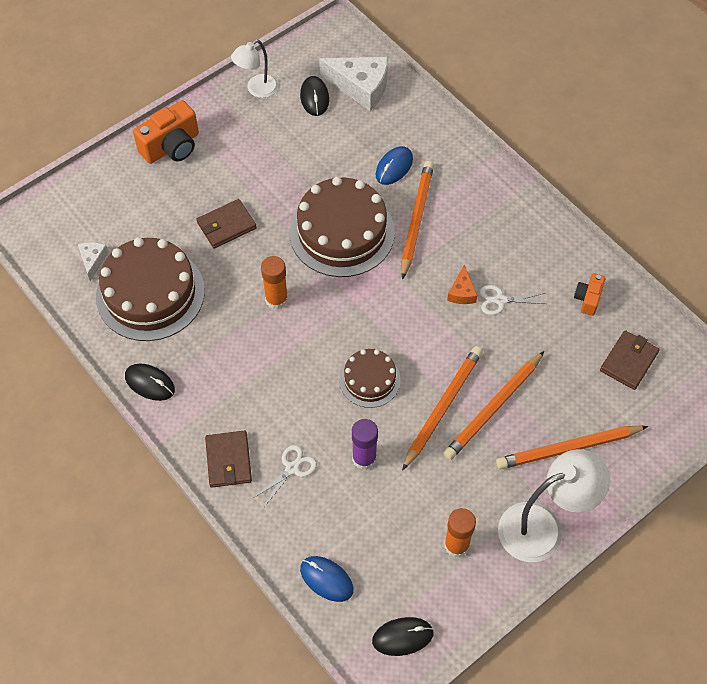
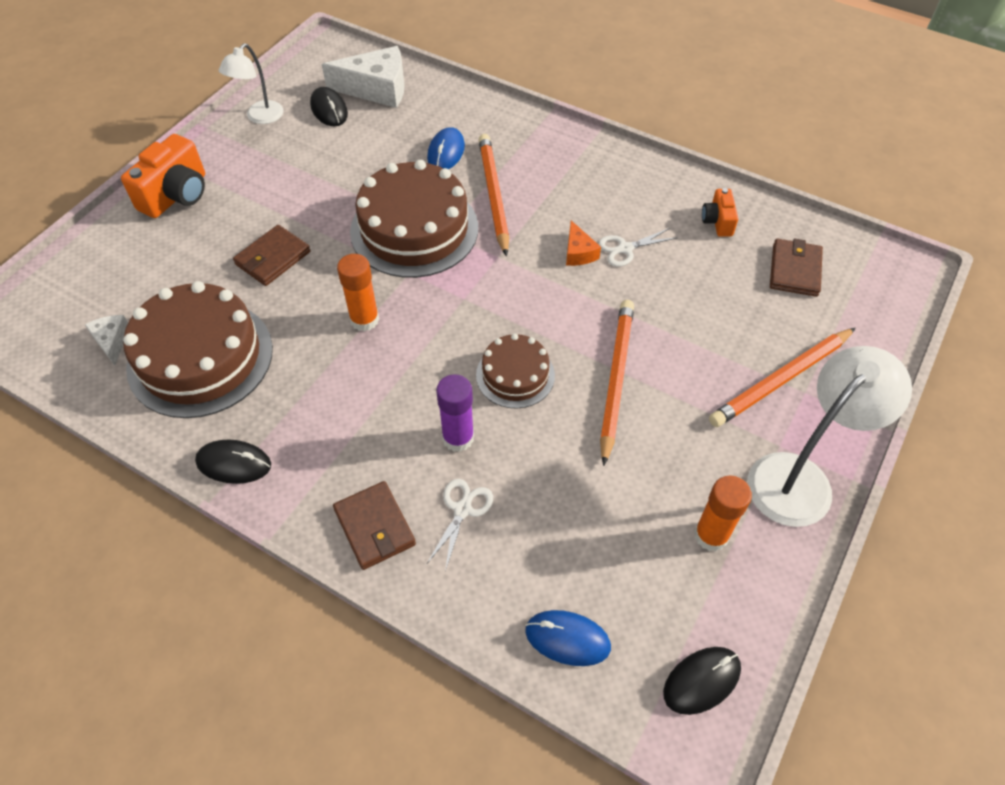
camera: 20 degrees left, 5 degrees down
(364, 458) = (548, 468): purple glue stick -> purple glue stick (458, 438)
(493, 408) = (674, 362): orange pencil -> none

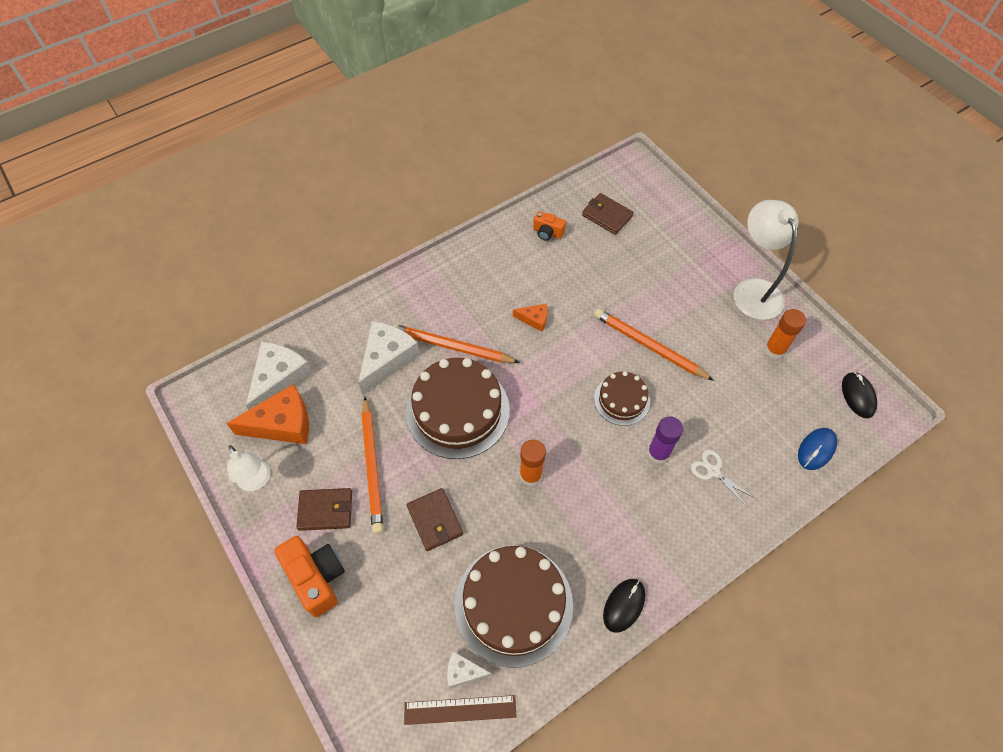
camera: 65 degrees left, 5 degrees up
(71, 352) = (460, 709): none -> brown ruler
(329, 110) = (283, 424): black mouse -> orange cheese
(374, 527) = (708, 528): brown wallet -> brown wallet (325, 510)
(446, 152) = (387, 359): blue mouse -> white cheese
(625, 249) = (544, 292): white scissors -> none
(781, 380) = (684, 264): orange pencil -> orange pencil (372, 466)

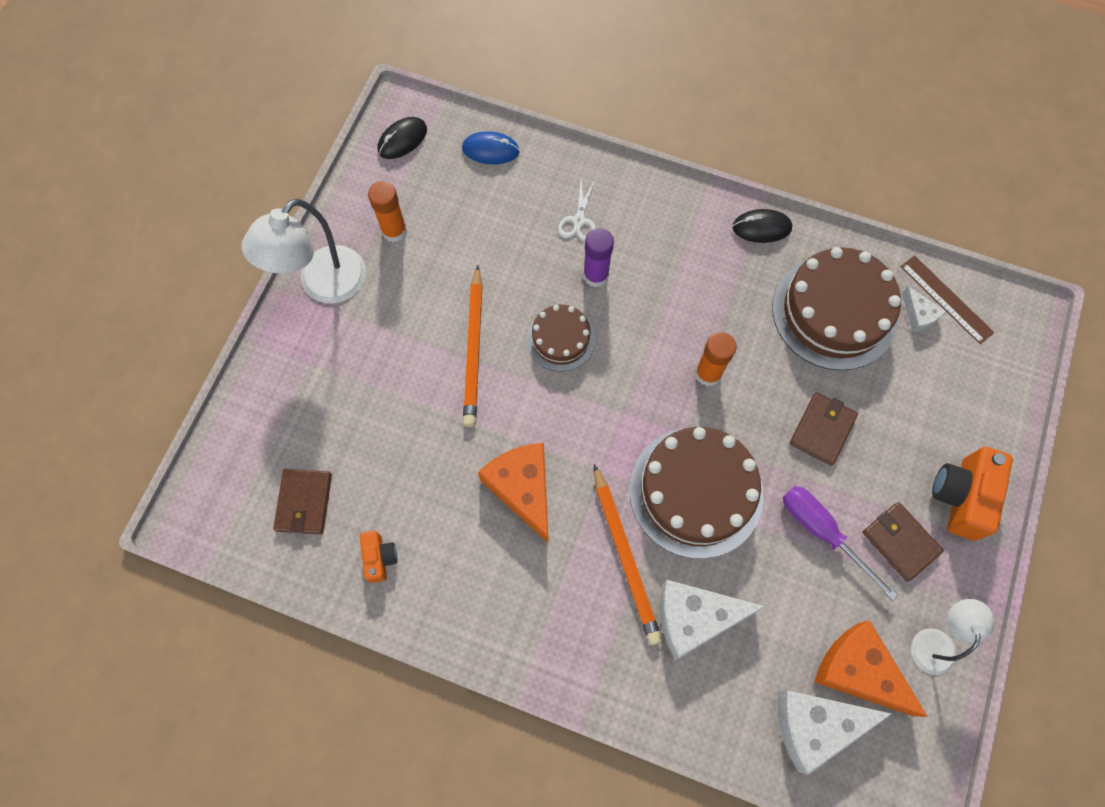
camera: 125 degrees left, 10 degrees up
(372, 466) = (822, 532): orange pencil -> purple screwdriver
(534, 319) = (523, 489): orange cheese -> orange cheese, size x1.98

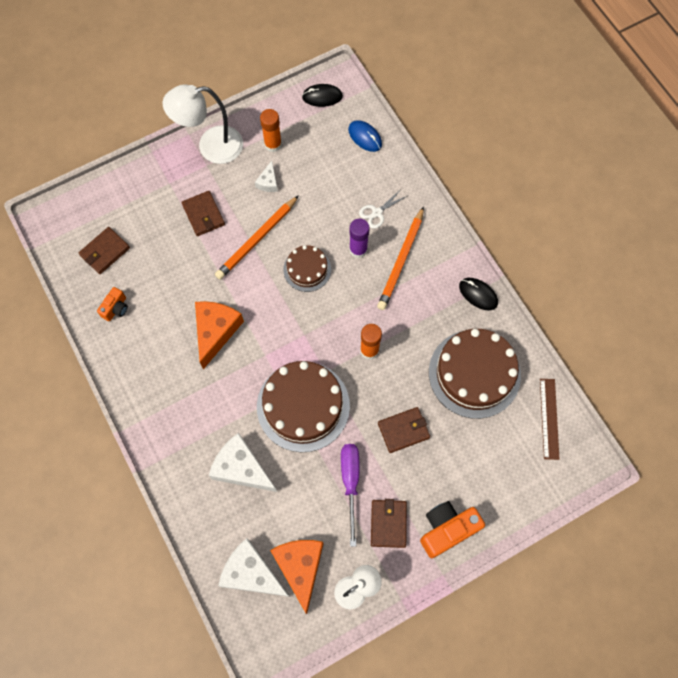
camera: 40 degrees right, 0 degrees up
(386, 368) = (203, 215): none -> brown wallet
(625, 556) = (235, 408): orange pencil -> orange pencil (401, 260)
(918, 315) = (523, 414): white cheese -> white cheese (268, 182)

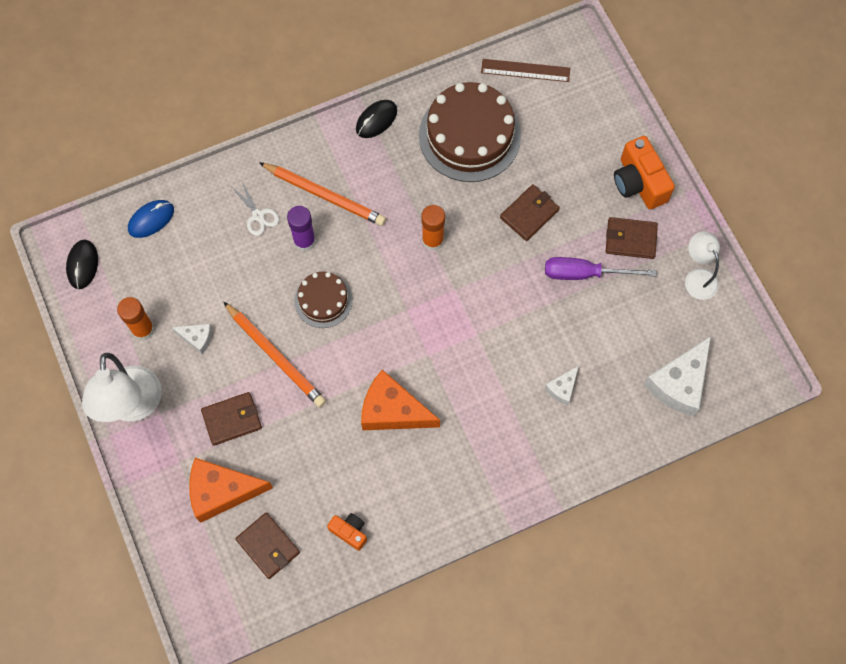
camera: 85 degrees left, 0 degrees up
(241, 468) = (562, 388): white cheese -> white cheese, size x0.50
(300, 567) = (674, 332): orange cheese -> orange cheese (222, 491)
(303, 406) = (494, 317): brown cake -> none
(403, 430) = (529, 214): brown wallet -> brown wallet turned 60 degrees clockwise

